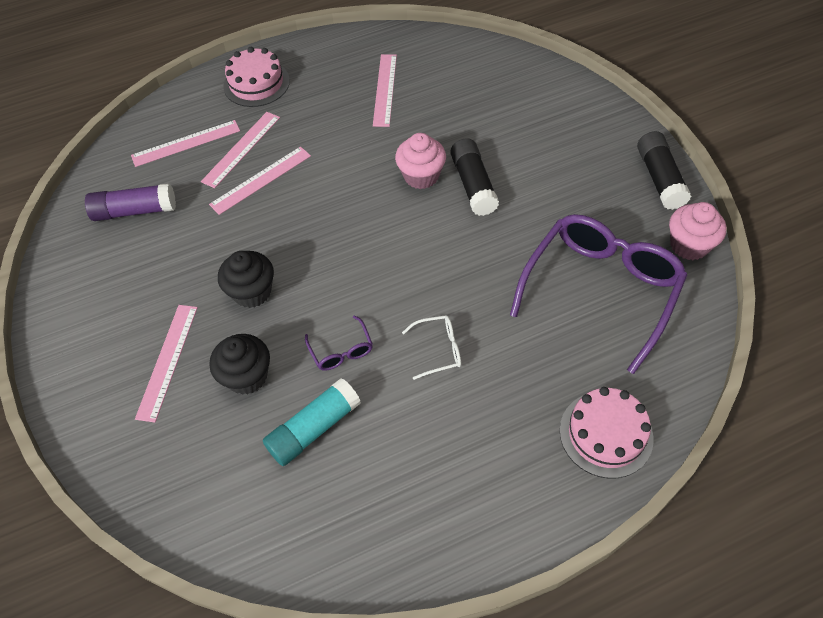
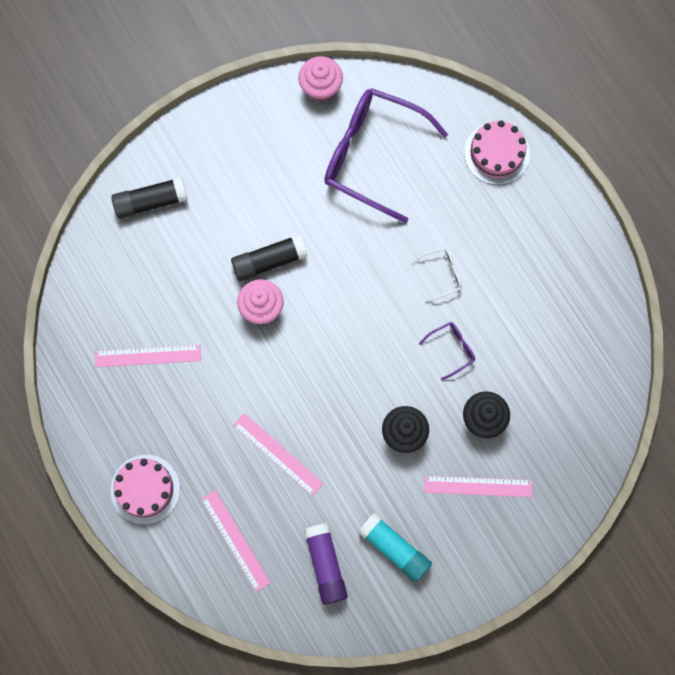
camera: 100 degrees left, 20 degrees up
(241, 149) = (239, 482): pink ruler -> none
(314, 428) = (520, 358): turquoise glue stick -> turquoise glue stick (394, 549)
(439, 349) = (442, 274): white glasses -> white glasses turned 90 degrees clockwise
(659, 178) = (249, 106): black glue stick -> black glue stick (150, 201)

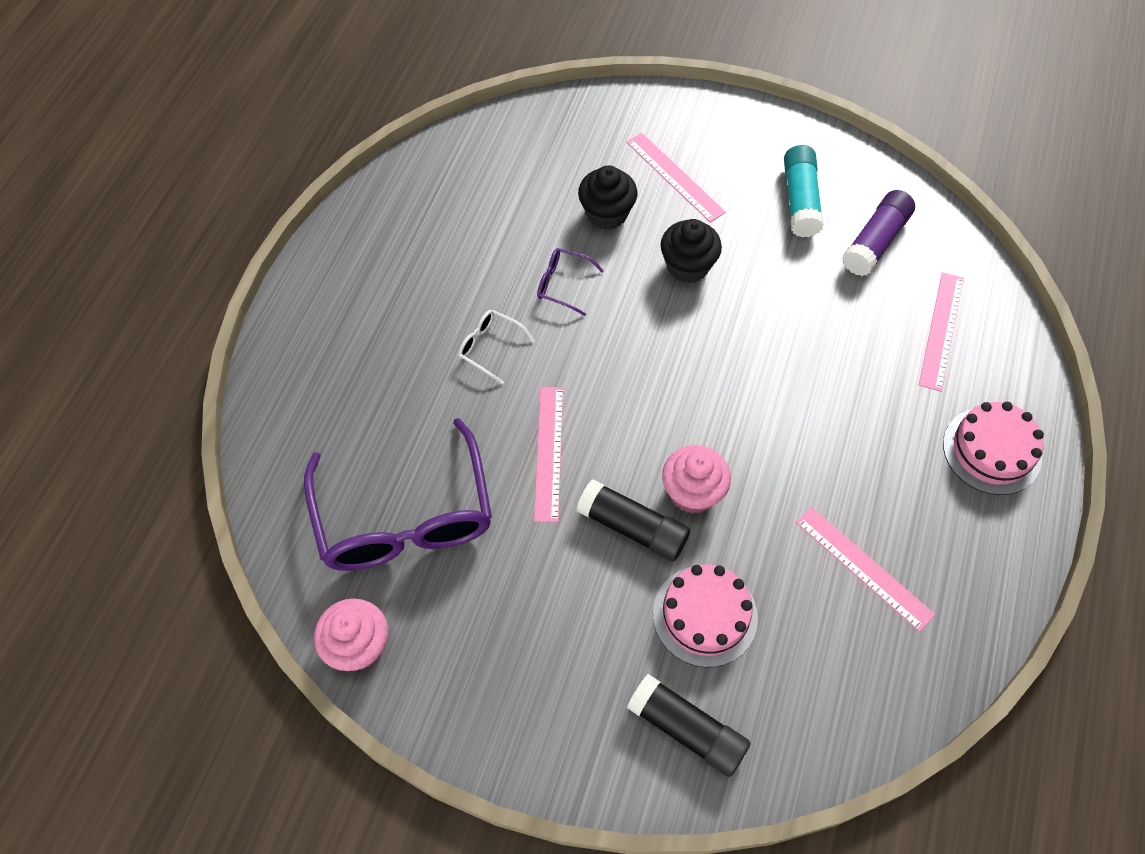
camera: 130 degrees left, 15 degrees down
(278, 454) = (823, 357): pink ruler -> pink ruler (549, 452)
(496, 153) = (298, 392): pink cake -> pink cake (705, 615)

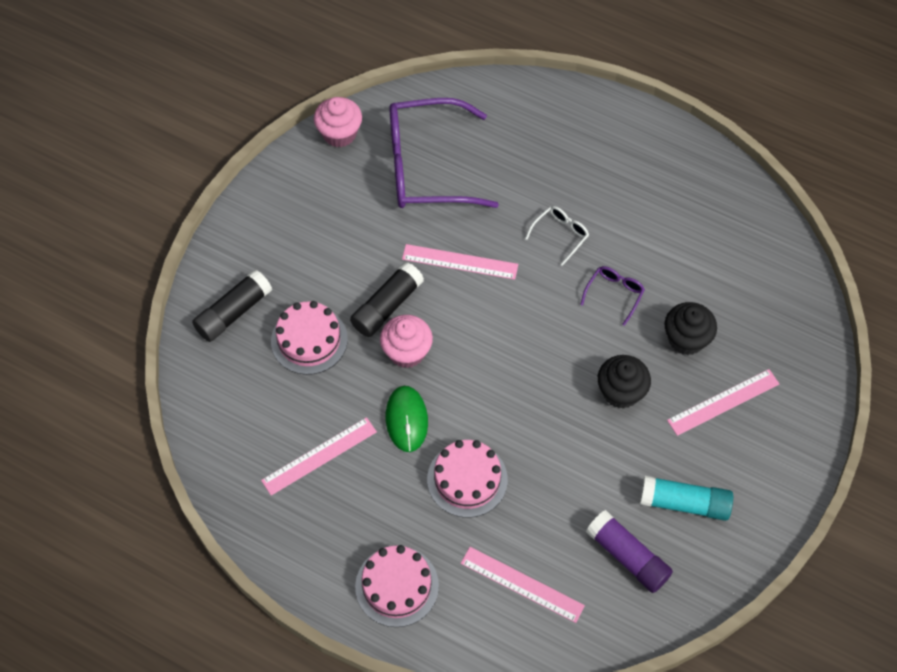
camera: 100 degrees right, 0 degrees up
(784, 476) = (406, 419): none -> green mouse
(840, 400) = (467, 479): none -> pink cake

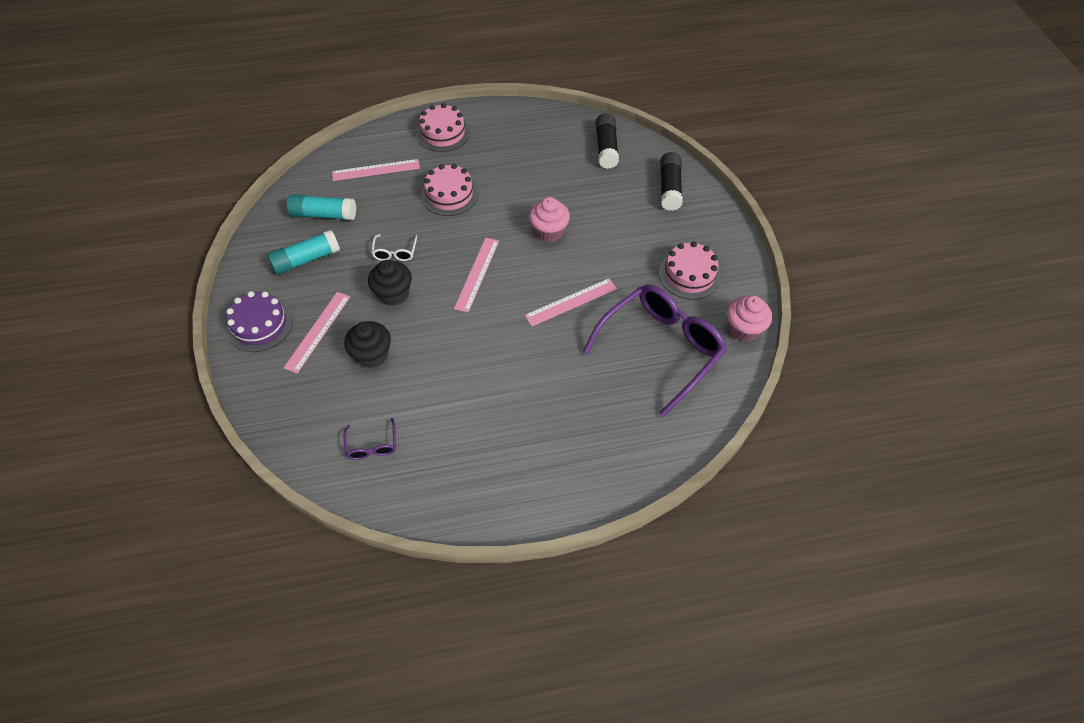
camera: 140 degrees right, 5 degrees down
(309, 340) = (611, 202): pink cake -> pink cake (689, 274)
(319, 456) = (542, 157): pink ruler -> pink ruler (477, 274)
(387, 306) = (587, 247): black glue stick -> black glue stick (606, 148)
(406, 419) = (512, 200): green mouse -> none
(560, 235) = (520, 366): white glasses -> white glasses (395, 252)
(614, 294) = (447, 351): purple glasses -> purple glasses (372, 446)
(628, 557) = (323, 215): purple glue stick -> turquoise glue stick
(778, 451) = (260, 325): none -> purple cake

